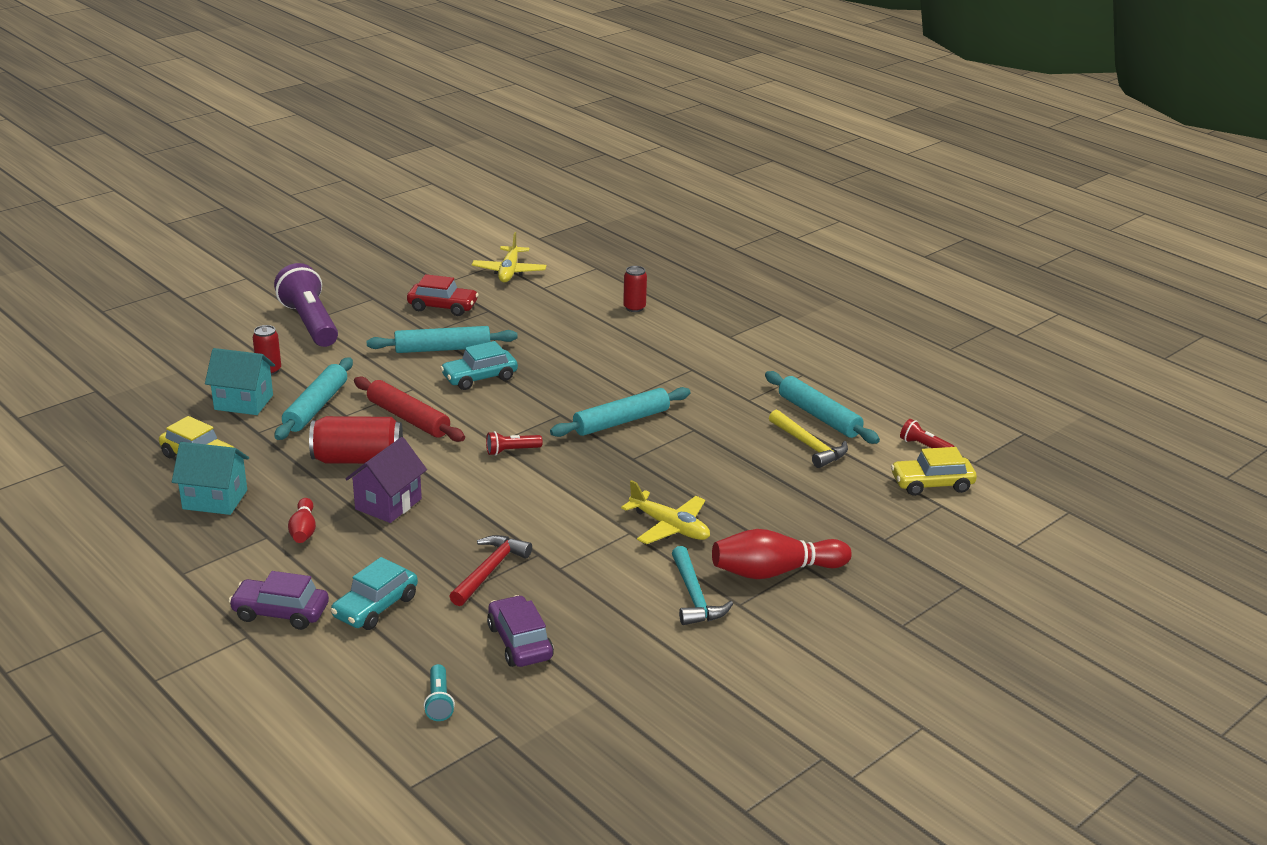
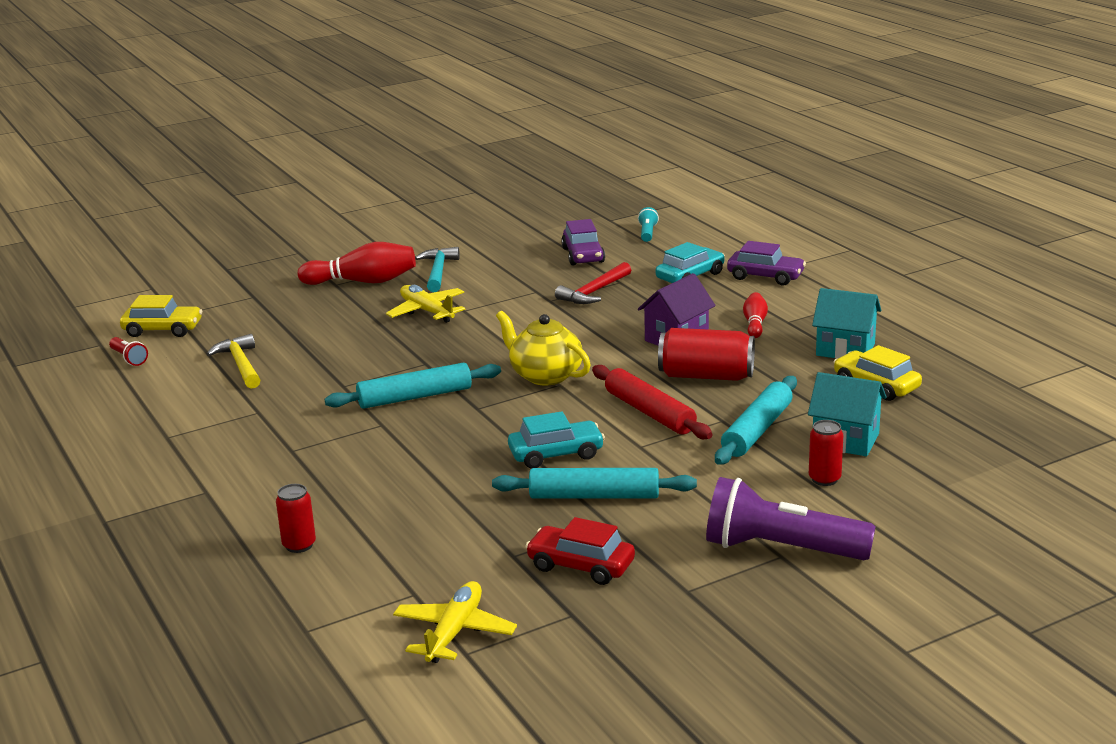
camera: 165 degrees left, 5 degrees down
(310, 323) = (781, 549): purple flashlight -> purple flashlight turned 120 degrees clockwise
(511, 451) = (545, 375): red flashlight -> yellow teapot
(819, 416) = (200, 391): turquoise rolling pin -> none

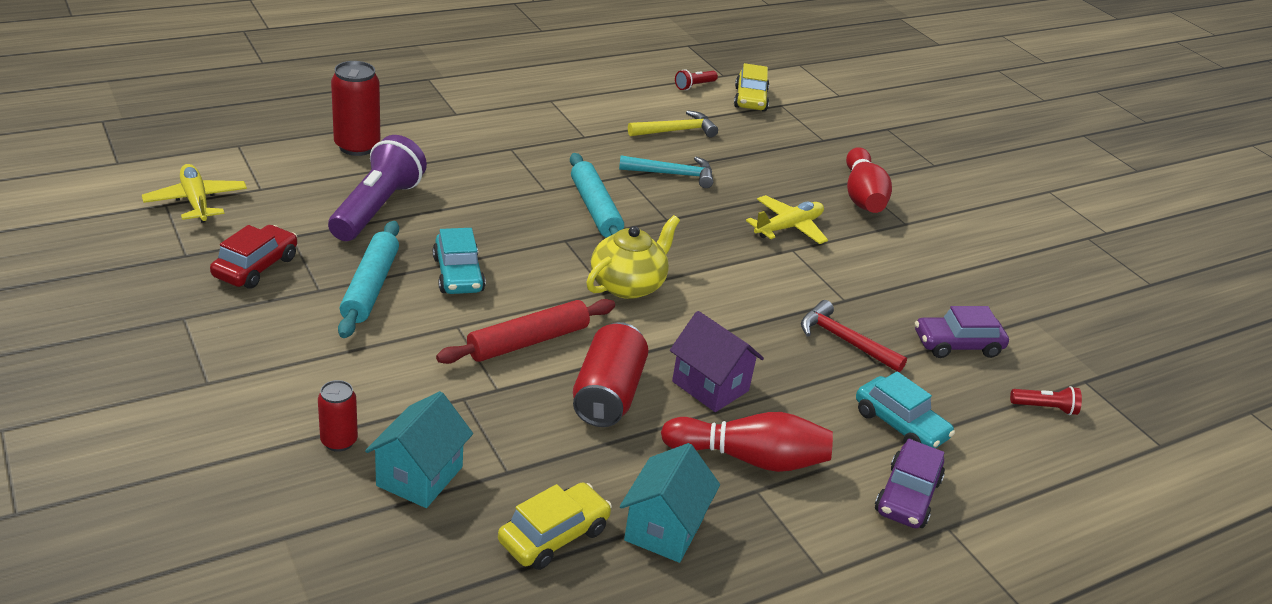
camera: 85 degrees right, 10 degrees up
(299, 545) = (357, 146): red can -> red can, size x1.73
(438, 271) = (894, 241): turquoise hammer -> turquoise hammer (672, 174)
(454, 632) = (196, 201): yellow plane -> yellow plane turned 135 degrees counterclockwise
(647, 233) = (1044, 408): turquoise flashlight -> red flashlight
(755, 324) = (750, 458): red bowling pin -> red bowling pin, size x1.81
(757, 430) = (465, 411): turquoise rolling pin -> none
(781, 549) = (218, 384): purple flashlight -> purple flashlight (377, 208)

